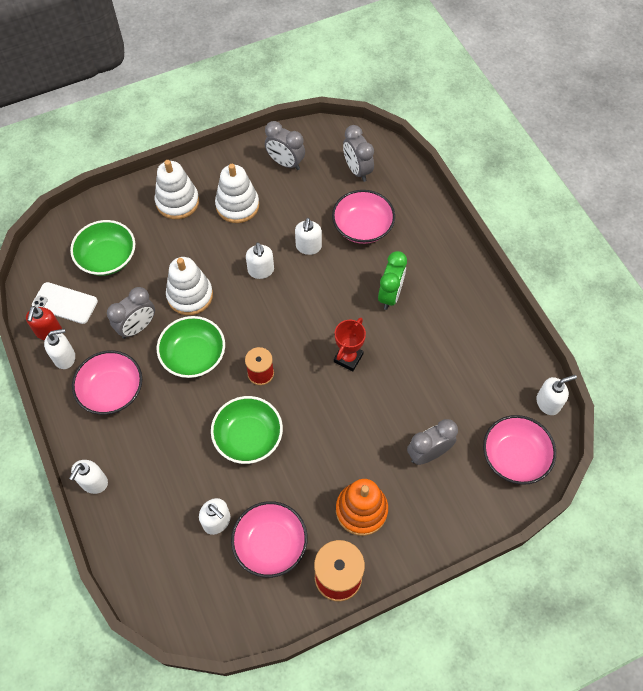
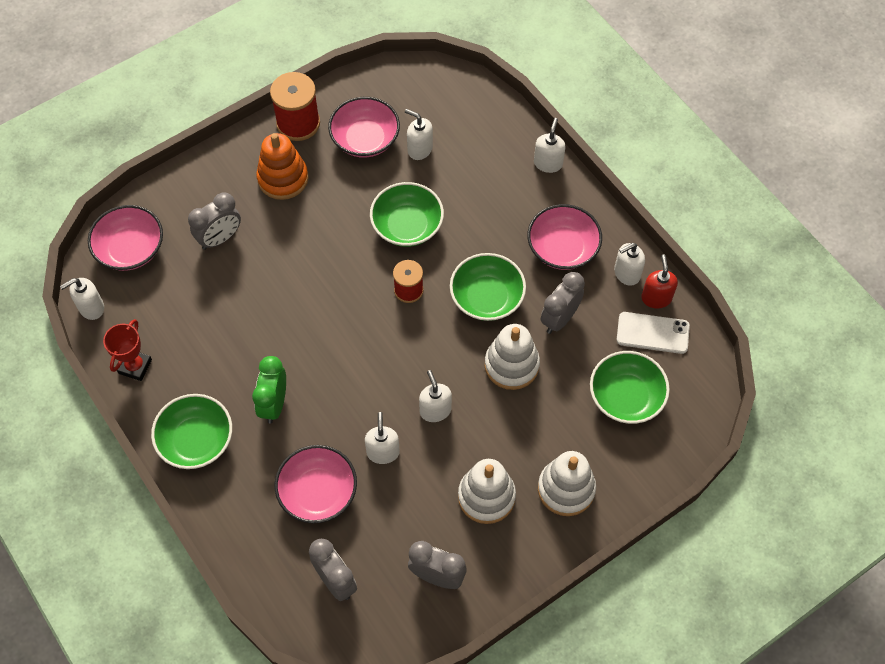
camera: 170 degrees right, 0 degrees up
(348, 358) = (314, 322): red trophy -> red trophy (135, 366)
(454, 277) = (196, 440): none -> green bowl

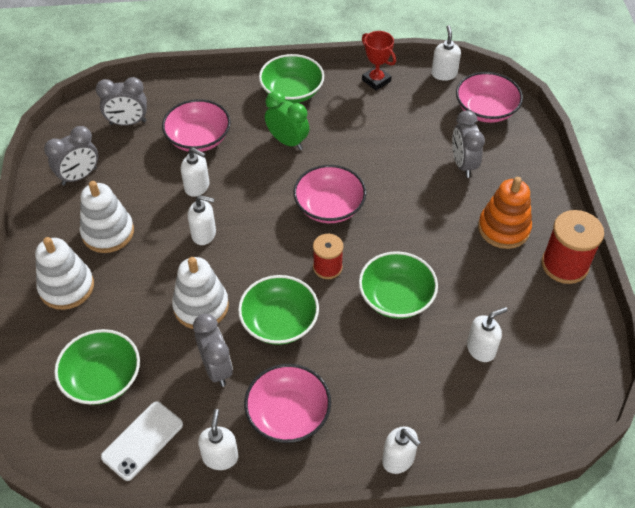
camera: 120 degrees right, 10 degrees down
(365, 139) = (518, 309): pink bowl -> pink bowl (329, 207)
(656, 298) = (175, 468): red soap dispenser -> none

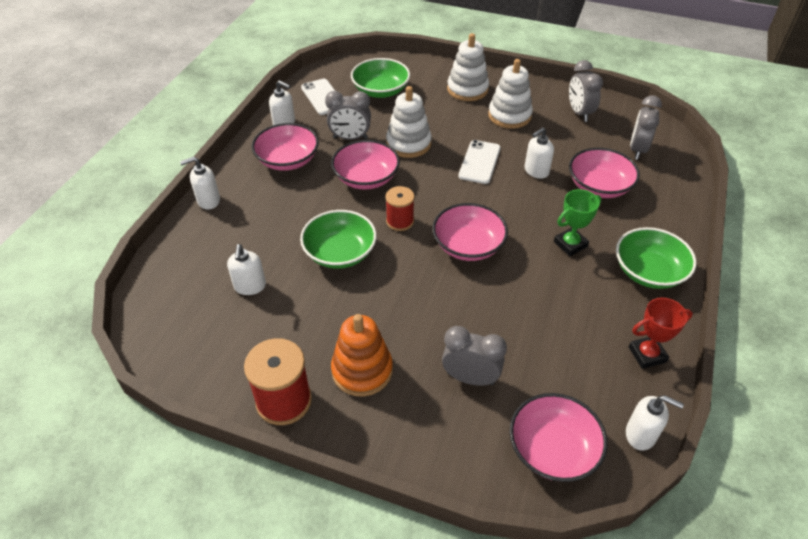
camera: 115 degrees right, 5 degrees down
(204, 234) = (479, 162): white soap dispenser -> white phone
(279, 322) = (366, 178): green bowl -> pink bowl
(287, 141) = (570, 244): green clock -> green trophy

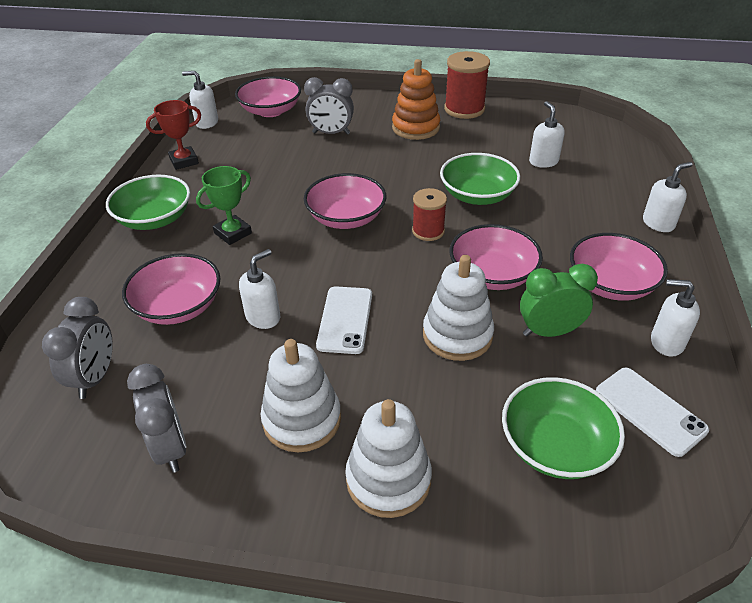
camera: 170 degrees right, 5 degrees down
(350, 138) = (549, 332): grey clock -> green clock

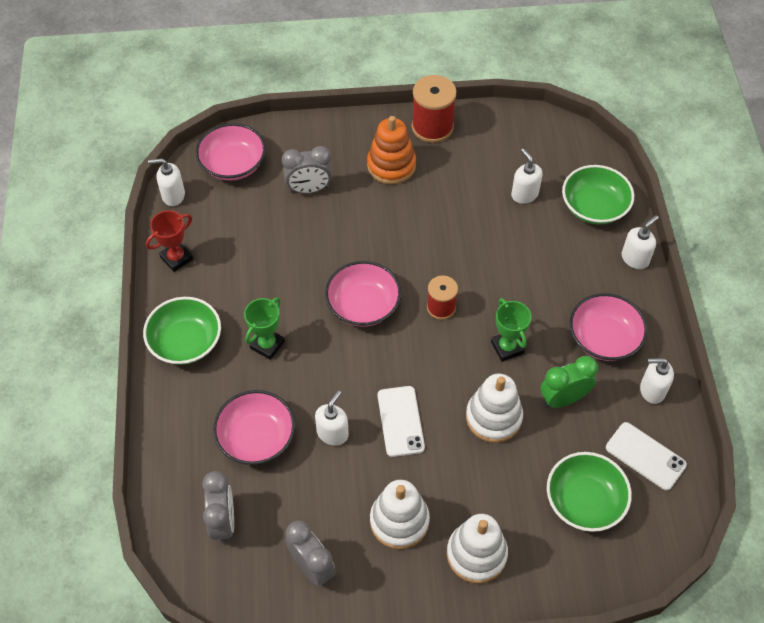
camera: 15 degrees left, 15 degrees up
(477, 195) = (473, 252): green bowl -> green bowl (594, 207)
(492, 274) = (507, 347): pink bowl -> green trophy

